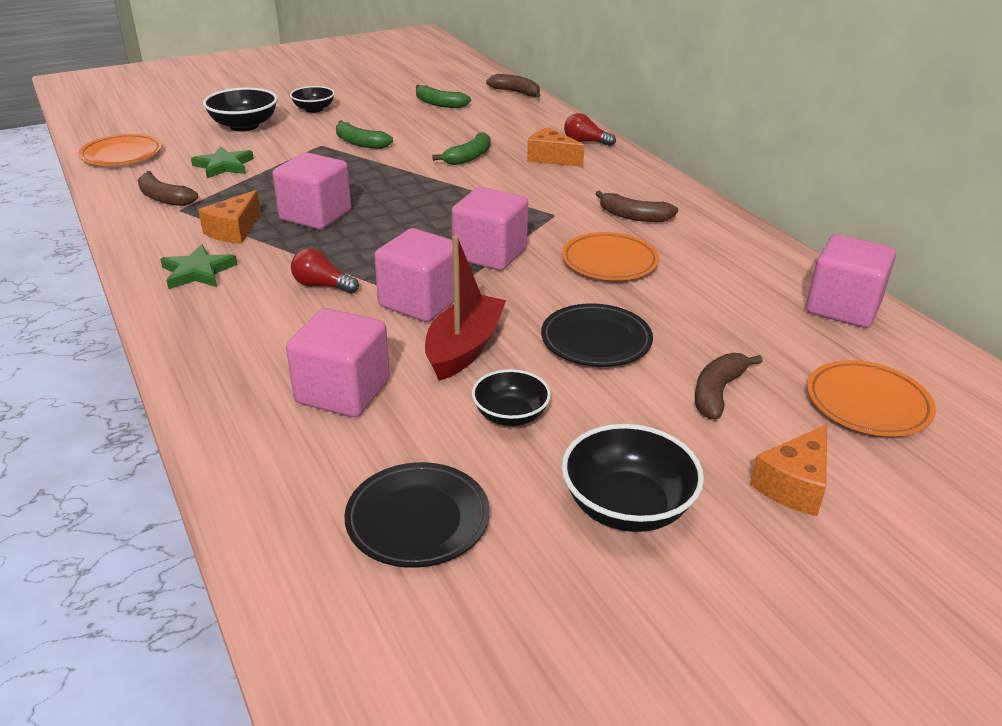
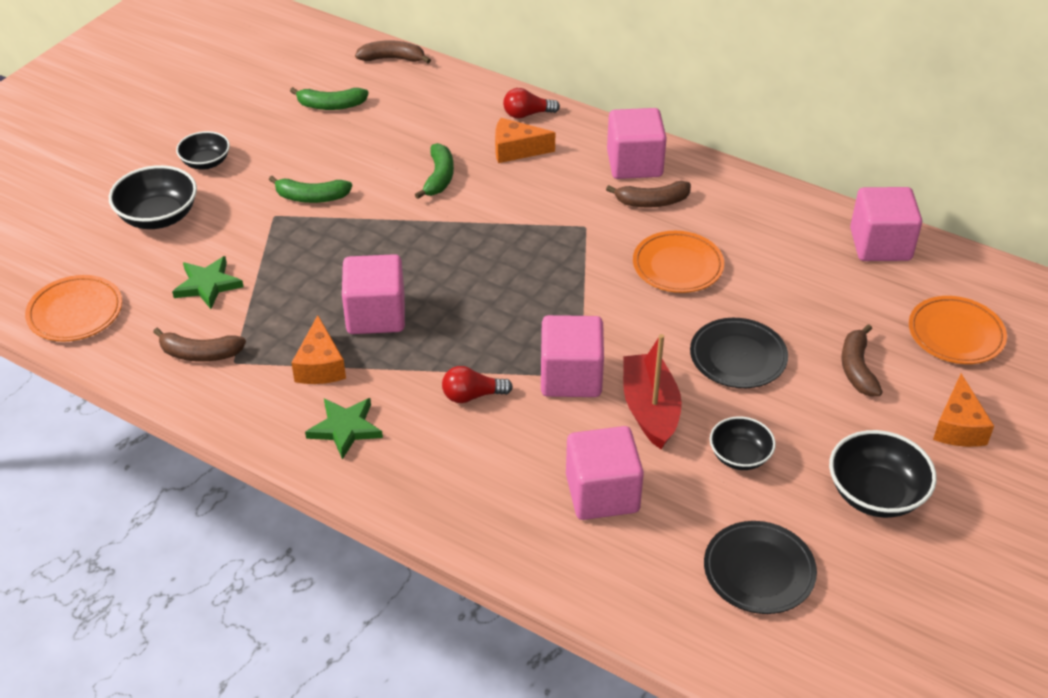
camera: 30 degrees left, 10 degrees up
(489, 254) = (575, 298): pink cube -> pink cube (634, 164)

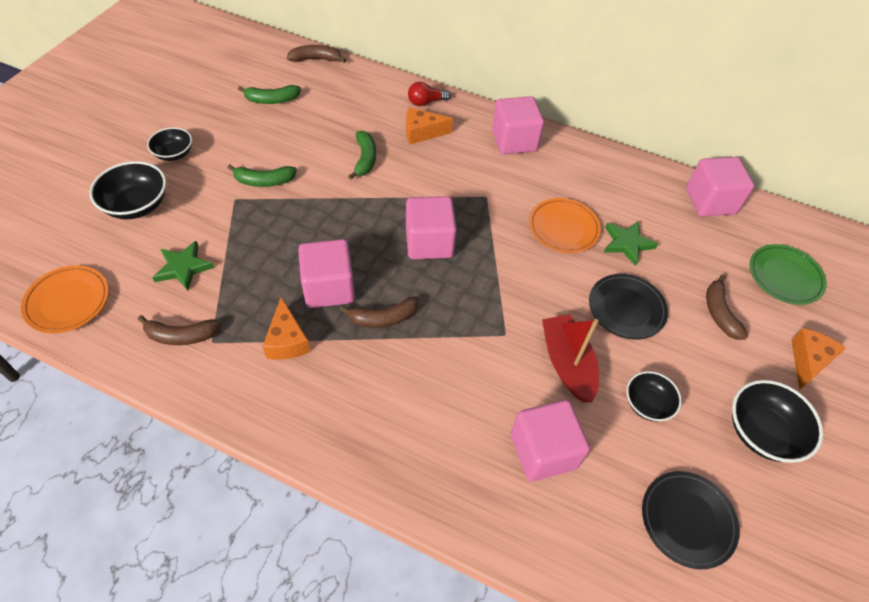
camera: 10 degrees left, 10 degrees up
(345, 429) = (315, 403): green star -> green star (627, 243)
(472, 395) = (419, 361): red light bulb -> none
(571, 377) = (498, 337): pink cube -> pink cube (429, 242)
(652, 202) = (533, 173): brown banana -> brown banana (383, 318)
(955, 334) = (784, 277): orange plate -> green plate
(958, 426) = (808, 361): orange cheese -> orange cheese turned 150 degrees counterclockwise

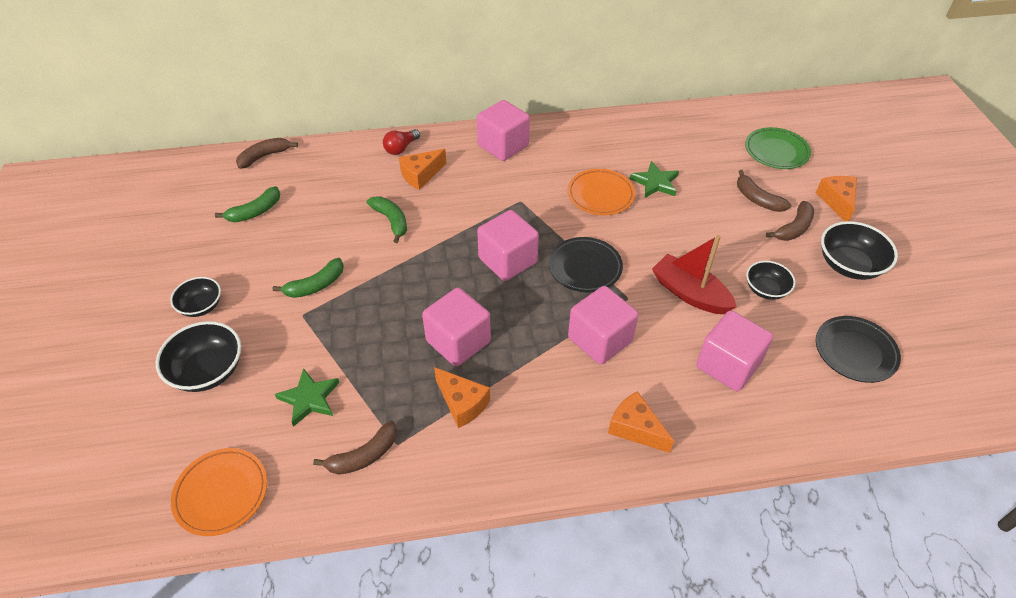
camera: 30 degrees left, 5 degrees down
(383, 318) = (525, 339): brown banana -> brown banana (794, 228)
(406, 453) = (635, 428): none -> orange cheese
(626, 309) = (695, 230): black plate -> black plate (585, 267)
(710, 201) = (685, 122): pink cube -> pink cube (600, 339)

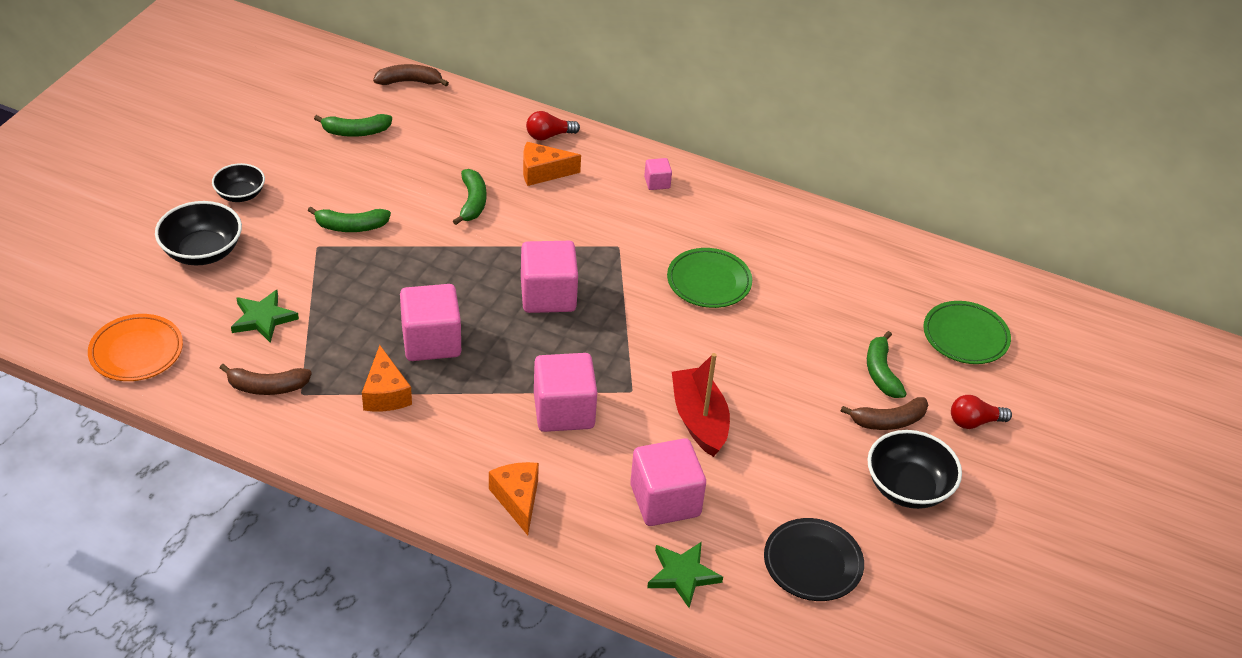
camera: 30 degrees right, 5 degrees down
(503, 146) = (657, 182): pink cube -> pink cube, size x0.47
(585, 267) = (618, 341): black plate -> none
(600, 195) = (709, 282): orange plate -> green plate
(655, 183) = (783, 299): green star -> green star (682, 575)
(757, 199) = (881, 373): brown banana -> green banana
(766, 289) = (785, 459): black bowl -> none
(837, 201) = (974, 422): orange cheese -> red light bulb

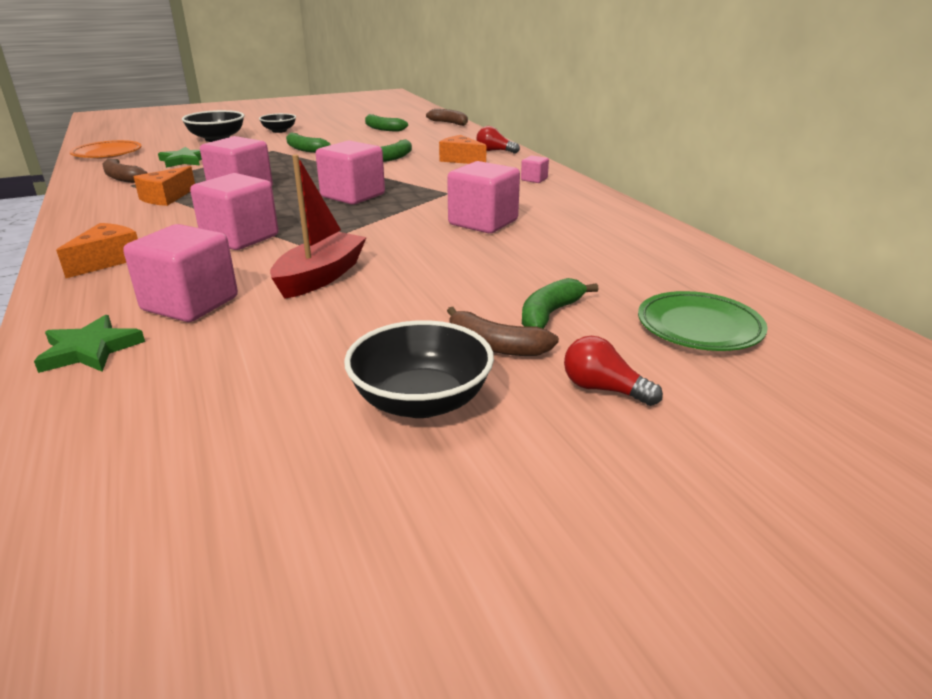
camera: 45 degrees right, 15 degrees down
(709, 282) = (483, 222): green plate -> pink cube
(812, 563) = (201, 404): black plate -> none

